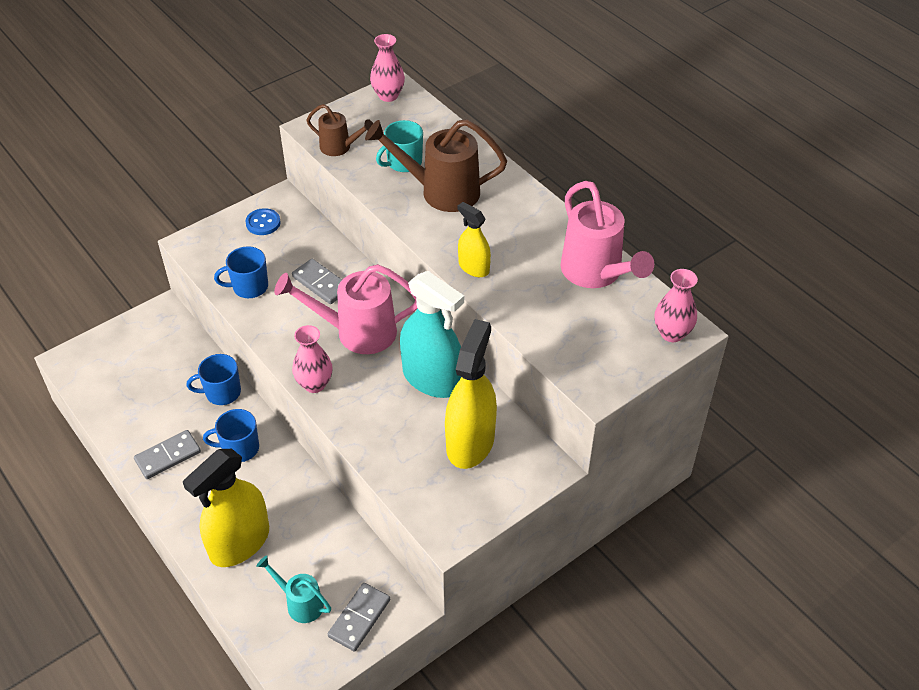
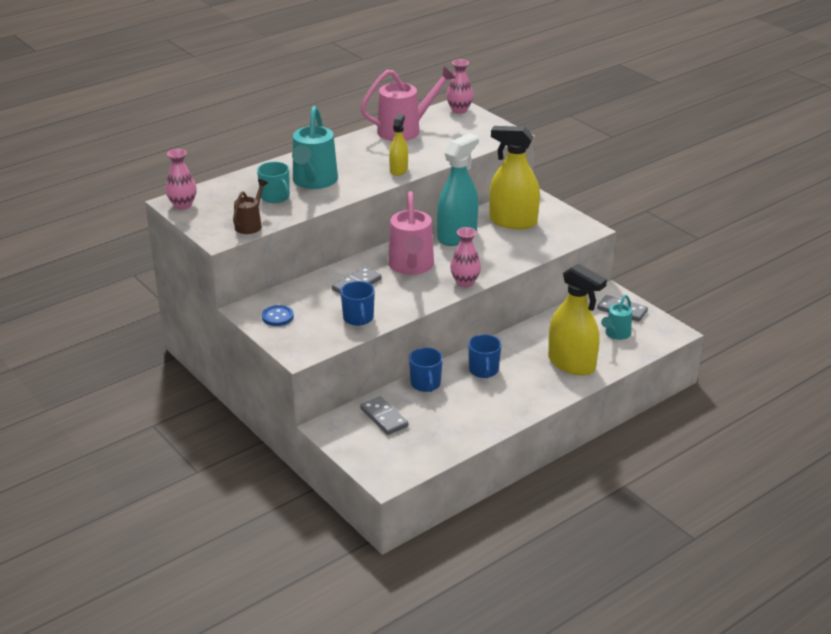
camera: 90 degrees left, 15 degrees down
(168, 456) = (494, 406): grey domino -> grey domino (384, 418)
(441, 191) = (313, 182): brown watering can -> turquoise watering can
(473, 267) = (398, 170): yellow spray bottle -> yellow spray bottle turned 150 degrees clockwise

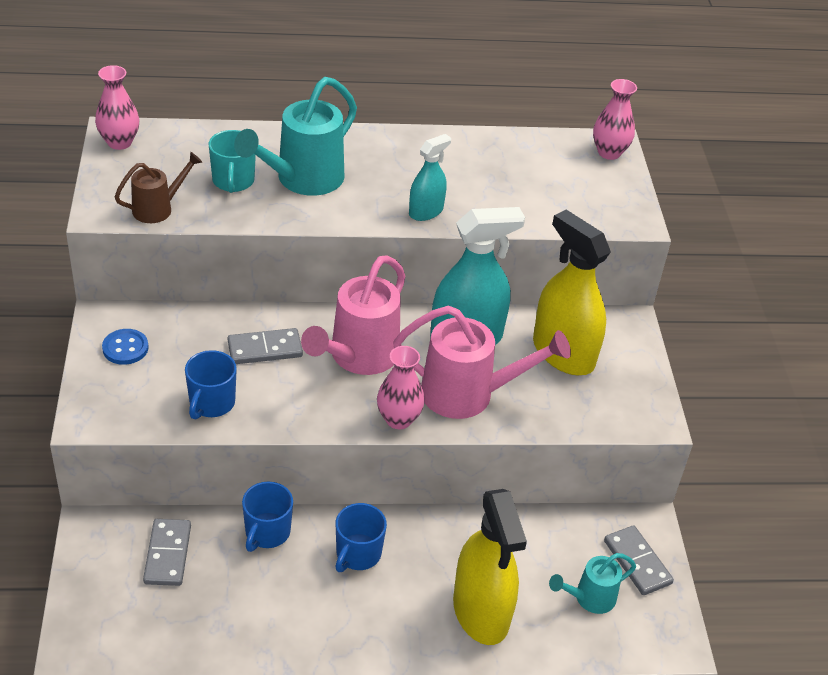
camera: 30 degrees right, 10 degrees up
(398, 170) = (426, 211): yellow spray bottle -> turquoise spray bottle
(405, 130) = (503, 152): pink watering can -> pink watering can (468, 394)

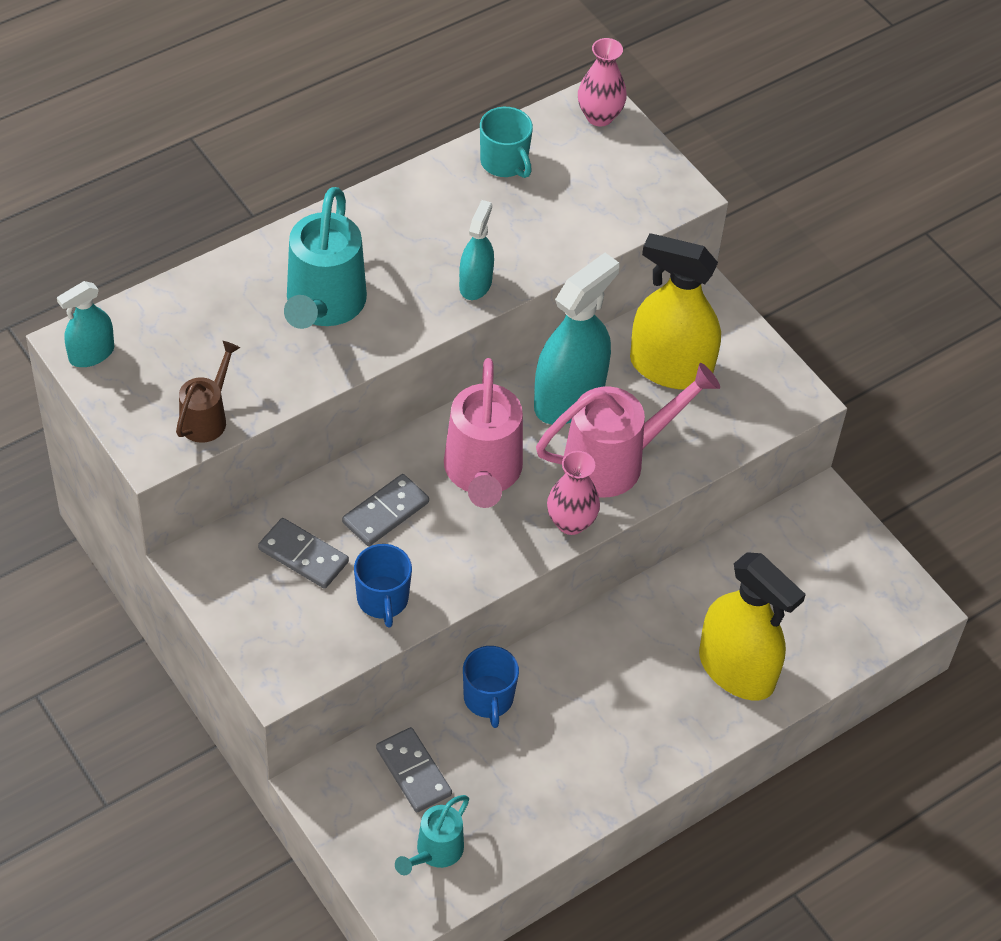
camera: 30 degrees left, 10 degrees up
(119, 142) = (91, 354): pink vase -> turquoise spray bottle
(125, 348) = (247, 584): blue button -> none
(233, 181) = (254, 344): turquoise mug -> turquoise mug (504, 162)
(358, 554) = (588, 674): blue mug -> none
(589, 598) = (820, 604): turquoise watering can -> turquoise watering can (435, 852)
(637, 562) = (839, 546): grey domino -> grey domino (303, 555)

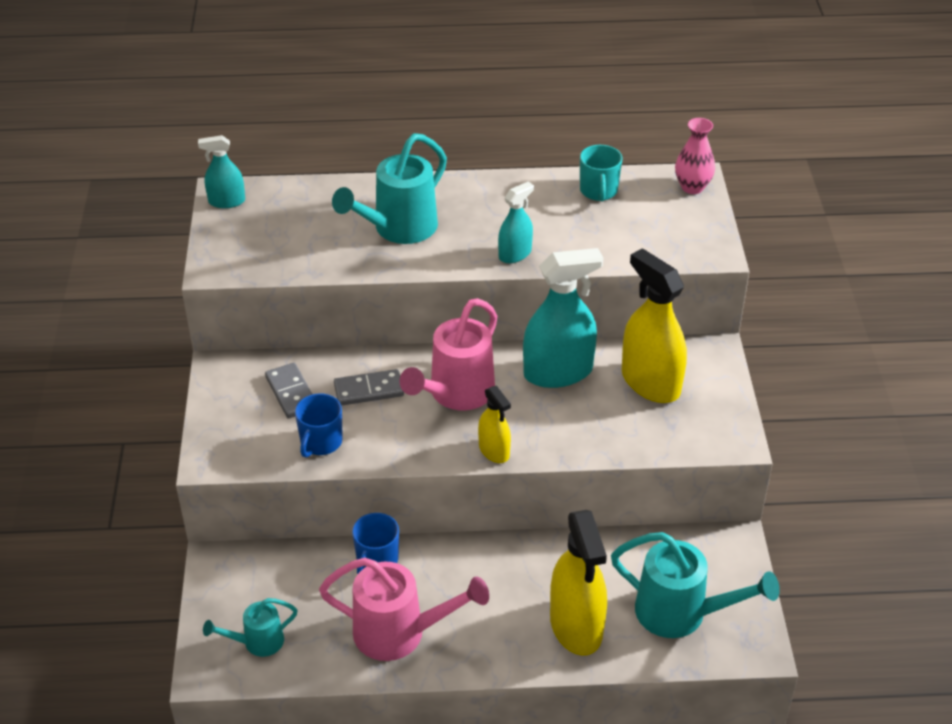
camera: 35 degrees right, 10 degrees down
(207, 417) = (265, 263): brown watering can -> none
(413, 772) = (286, 582): grey domino -> none
(571, 522) = (494, 450): pink vase -> yellow spray bottle
(615, 461) = (559, 425): pink watering can -> pink watering can (399, 633)
(824, 606) = (681, 613): none -> turquoise watering can

